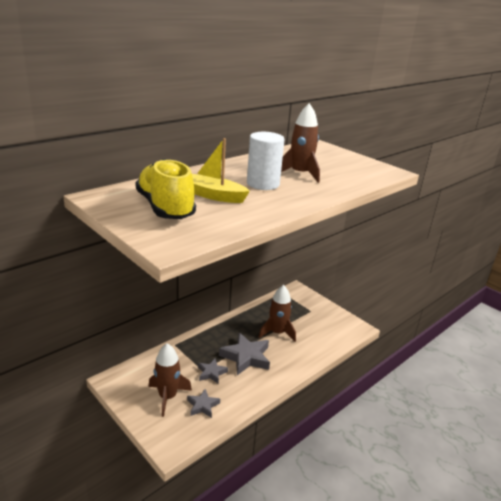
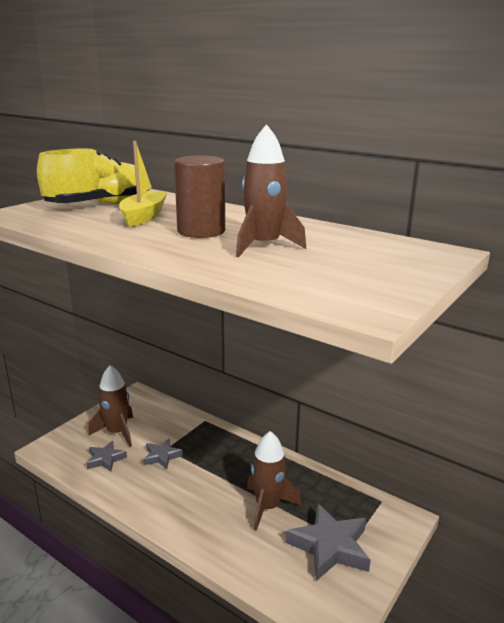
camera: 80 degrees right, 5 degrees down
(246, 357) = (200, 481): grey star -> grey star (330, 546)
(263, 184) = (201, 231): white cylinder -> brown cylinder

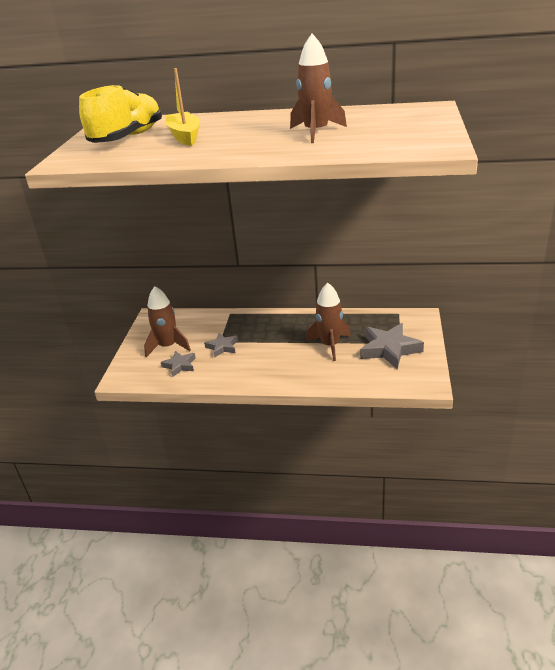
camera: 25 degrees left, 10 degrees up
(201, 231) = (252, 134): brown cylinder -> none

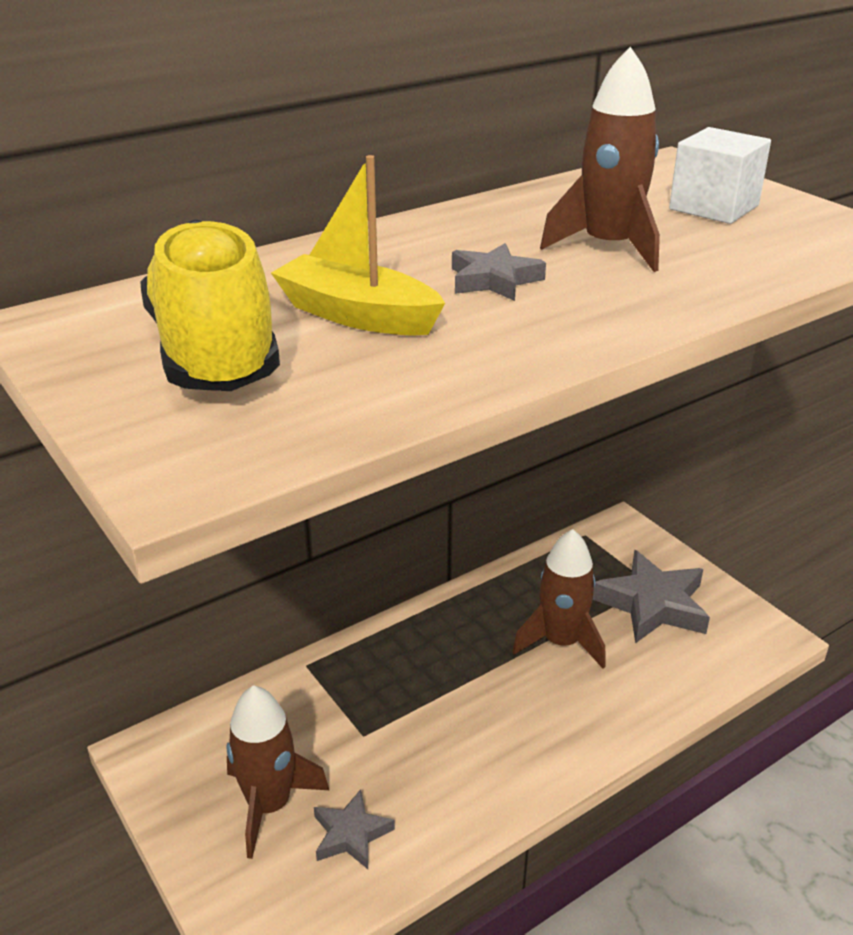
camera: 45 degrees left, 0 degrees up
(222, 347) = (384, 745): grey star -> grey star (494, 280)
(400, 126) = (714, 207): none -> white cube

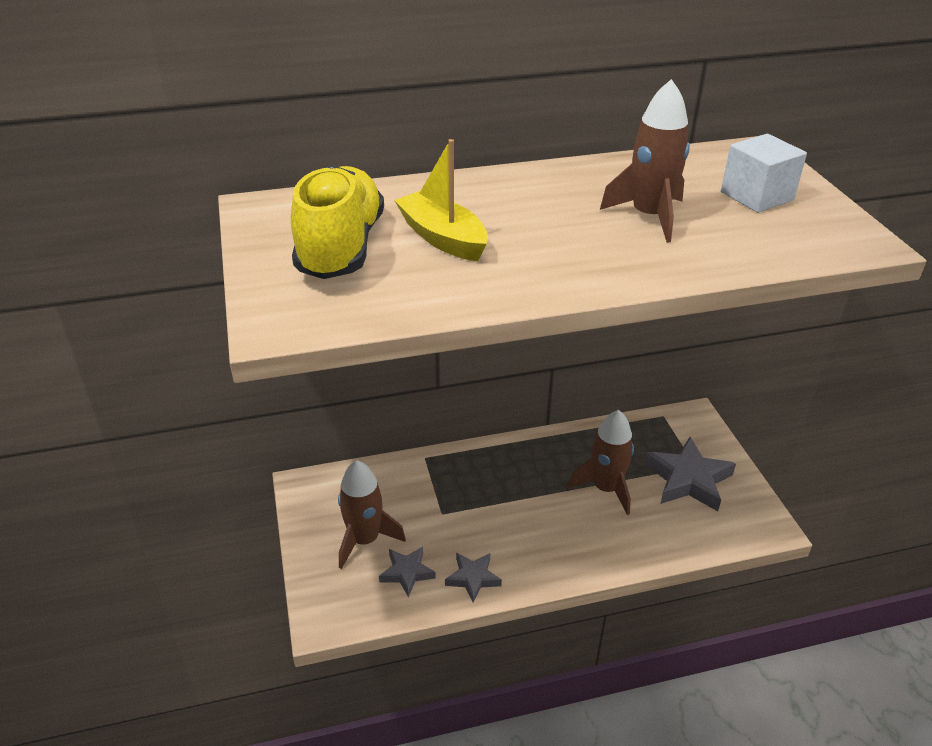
camera: 20 degrees right, 5 degrees up
(494, 280) = (549, 228): grey star -> grey star (473, 578)

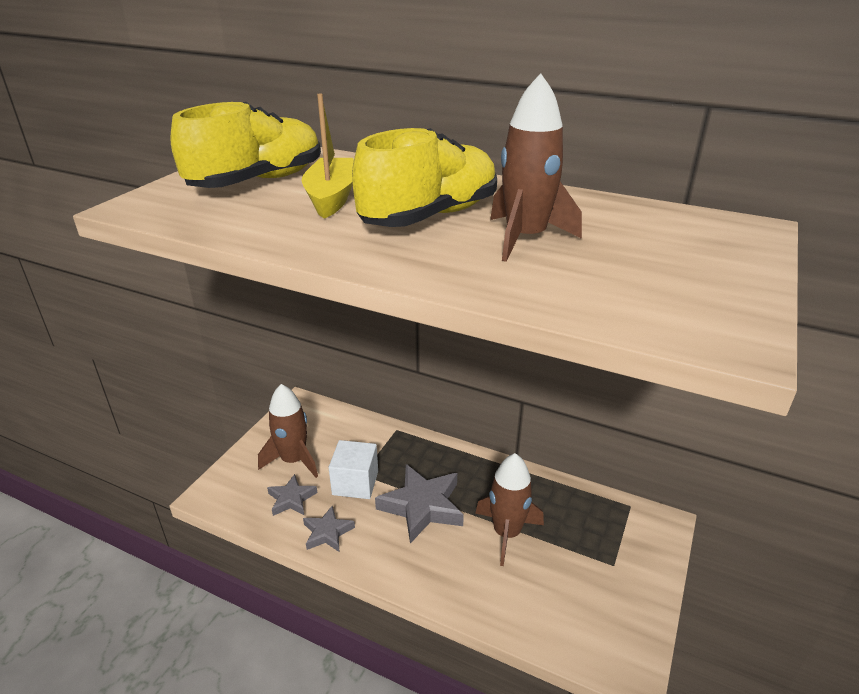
camera: 40 degrees right, 5 degrees down
(553, 224) = (430, 216): none -> yellow shoe
(688, 479) = (592, 572): grey star -> grey star (422, 506)
(756, 196) = (673, 259): white cube -> white cube (355, 483)

